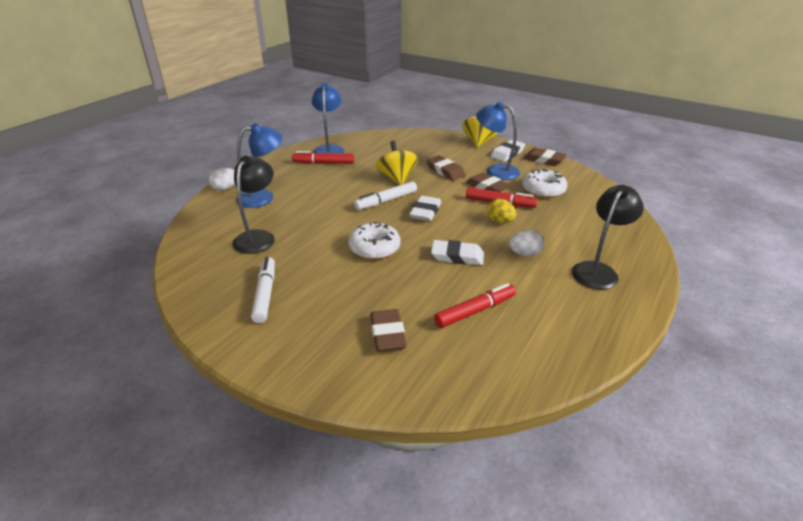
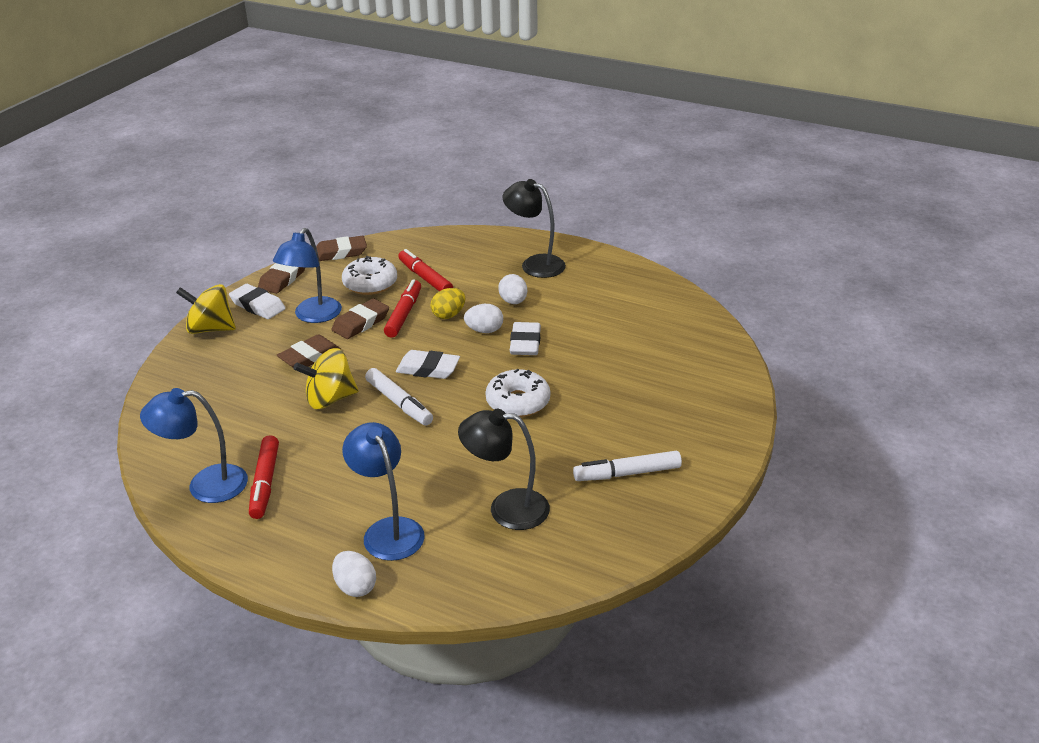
camera: 95 degrees left, 0 degrees up
(387, 334) = (664, 379): brown eraser -> brown eraser (340, 252)
(475, 311) = (615, 331): red marker -> red marker (425, 278)
(477, 237) = (484, 330): none -> white egg

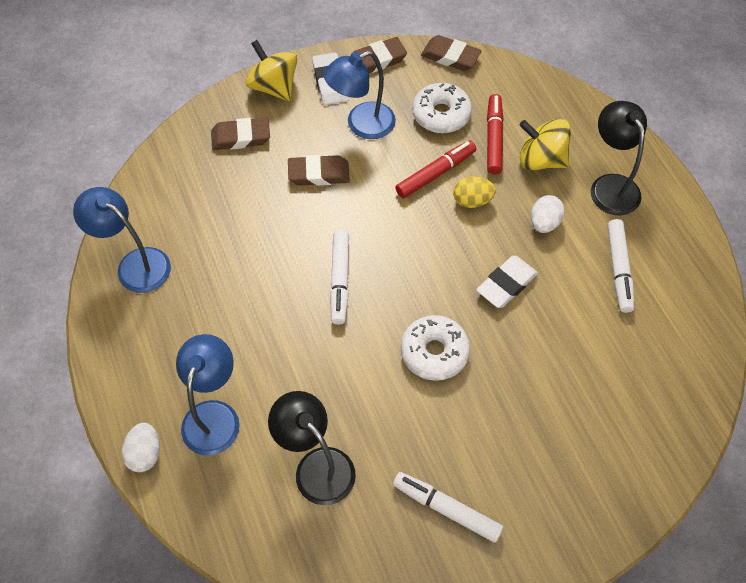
camera: 40 degrees right, 25 degrees up
(265, 483) = (174, 294): red marker -> none
(330, 399) = (293, 236): yellow spinning top -> yellow spinning top (541, 160)
(361, 323) = (392, 160): brown eraser -> brown eraser (241, 137)
(428, 369) = (397, 256): white eraser -> none
(484, 330) = (485, 243): white egg -> none
(590, 299) = (618, 269): none -> white marker

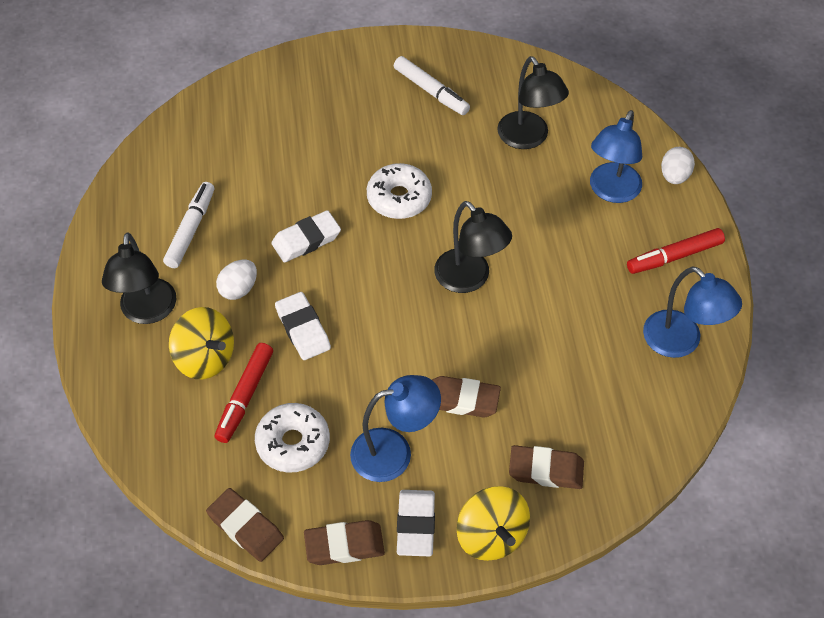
camera: 165 degrees left, 5 degrees down
(340, 280) = (469, 279): white marker -> black lamp
(436, 173) = (329, 369): red marker -> red marker (674, 256)
(472, 201) = (303, 329): yellow egg -> white eraser

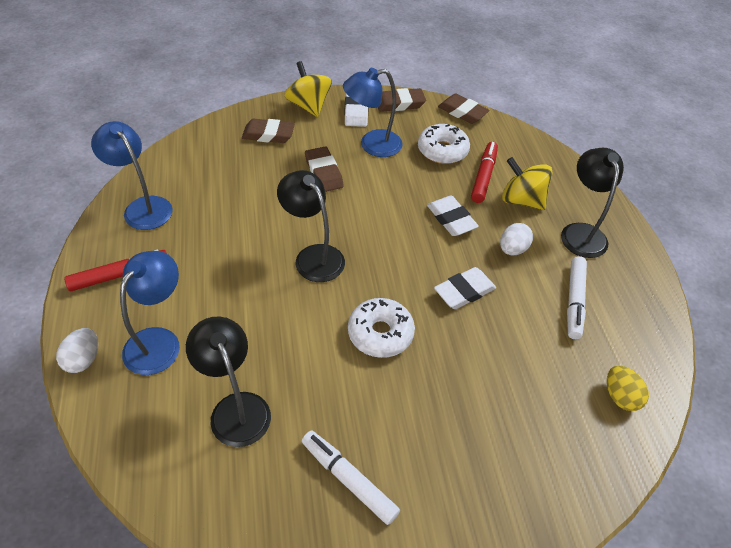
camera: 175 degrees right, 5 degrees down
(185, 144) = (620, 396): none -> yellow egg
(462, 400) = (323, 172): brown eraser -> brown eraser turned 60 degrees clockwise

